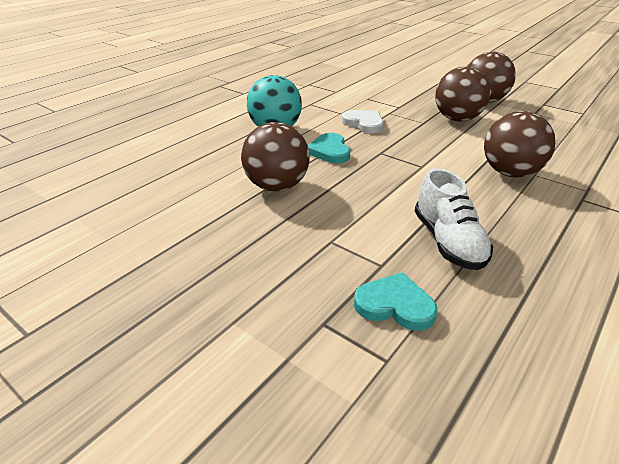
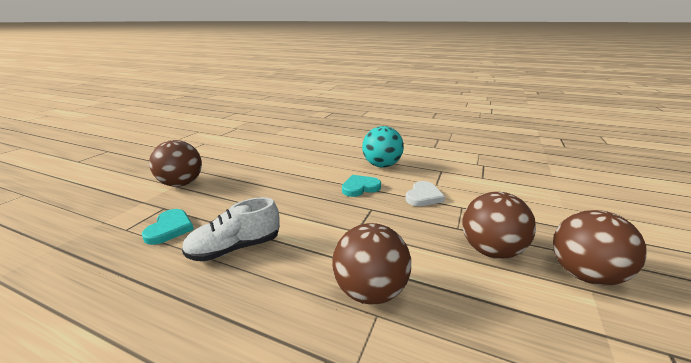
camera: 75 degrees right, 10 degrees down
(276, 186) = (301, 177): brown ball -> brown ball (181, 184)

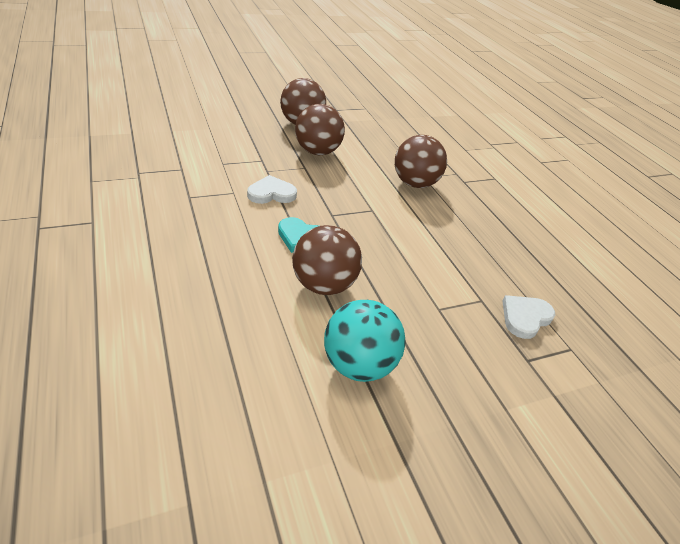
camera: 140 degrees left, 15 degrees up
(170, 228) = (525, 317): turquoise heart -> white heart
(181, 184) = (495, 406): brown ball -> brown ball (323, 285)
(235, 248) = (474, 257): white shoe -> none
(381, 165) = (220, 246): turquoise ball -> turquoise ball (358, 364)

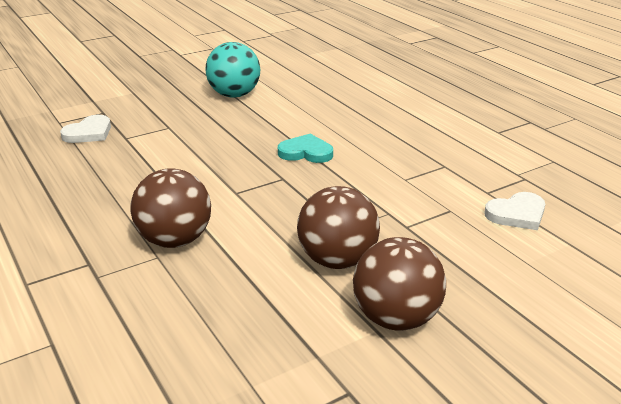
camera: 175 degrees right, 10 degrees down
(271, 193) = (363, 186): white heart -> white heart (517, 214)
(323, 285) = (271, 125): brown ball -> none

